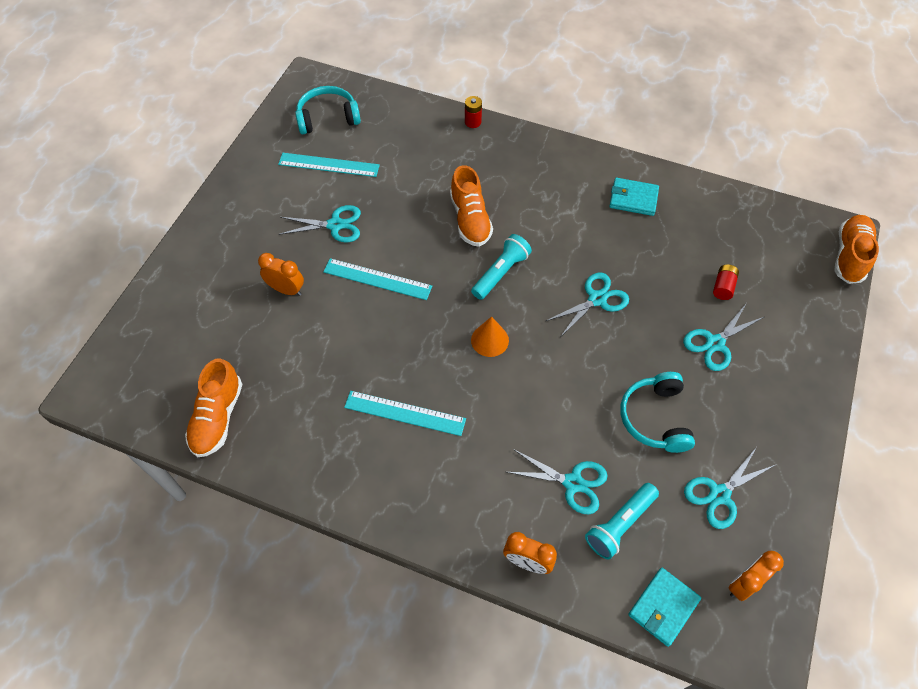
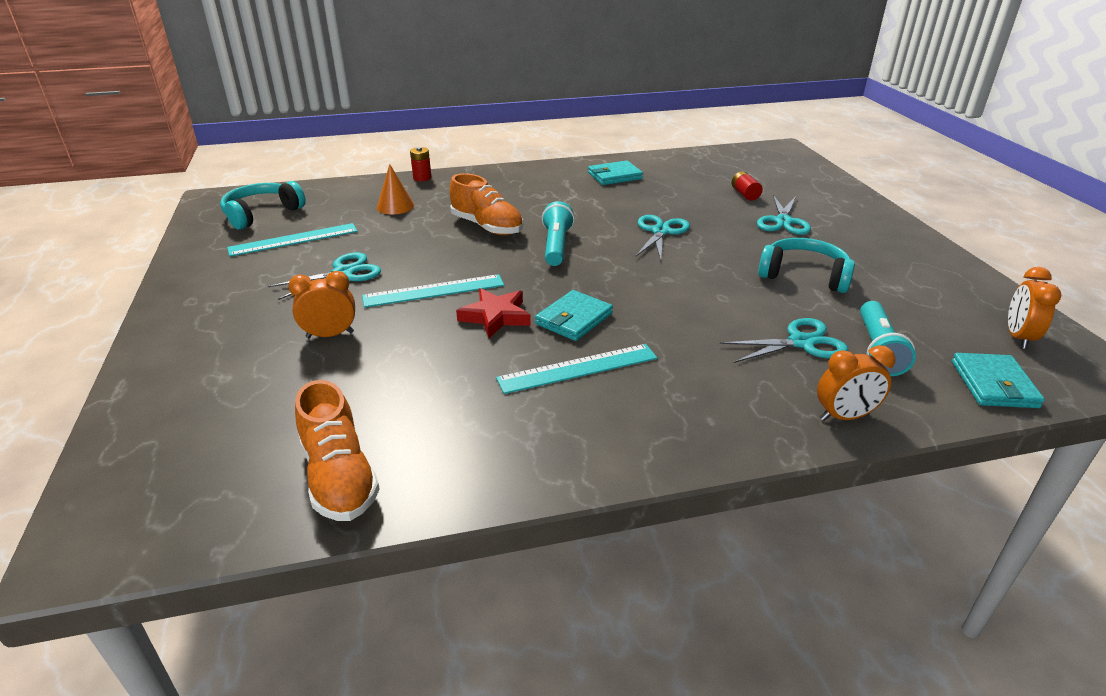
camera: 35 degrees left, 25 degrees down
(395, 331) = (495, 317): none -> red star
(443, 364) = (574, 319): none -> turquoise wallet
(490, 340) = (600, 287): orange cone -> orange cone (395, 206)
(655, 418) = (804, 275): turquoise headphones -> turquoise headphones turned 150 degrees clockwise
(719, 494) = (916, 296): turquoise scissors -> none
(849, 256) = (802, 156): orange shoe -> none

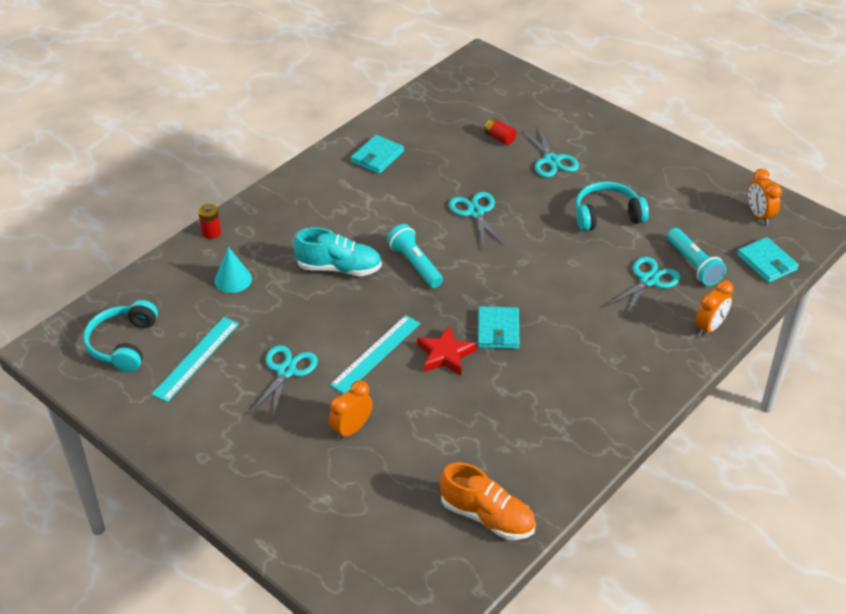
camera: 35 degrees left, 10 degrees up
(395, 206) = (233, 279): orange cone -> turquoise cone
(487, 227) = (339, 268): orange shoe -> turquoise shoe
(578, 368) = (540, 370): turquoise ruler -> none

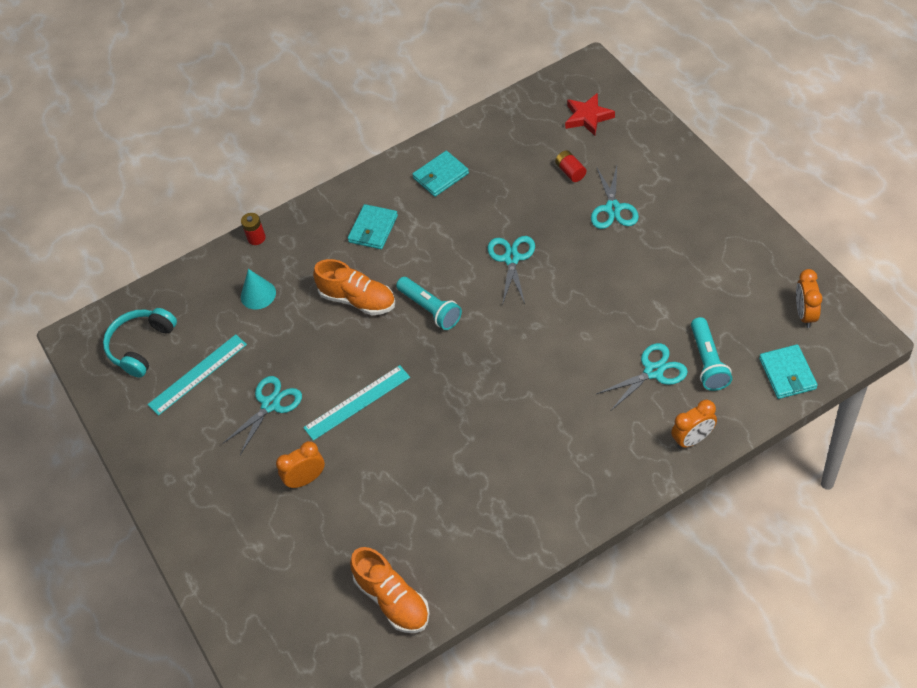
camera: 25 degrees right, 10 degrees up
(339, 268) = (358, 300): turquoise shoe -> orange shoe
(415, 264) = (430, 309): turquoise flashlight -> turquoise flashlight turned 150 degrees clockwise
(445, 355) = (420, 417): red star -> red star (588, 117)
(498, 330) = (481, 400): turquoise wallet -> turquoise wallet (373, 229)
(607, 215) = (643, 286): turquoise headphones -> none

